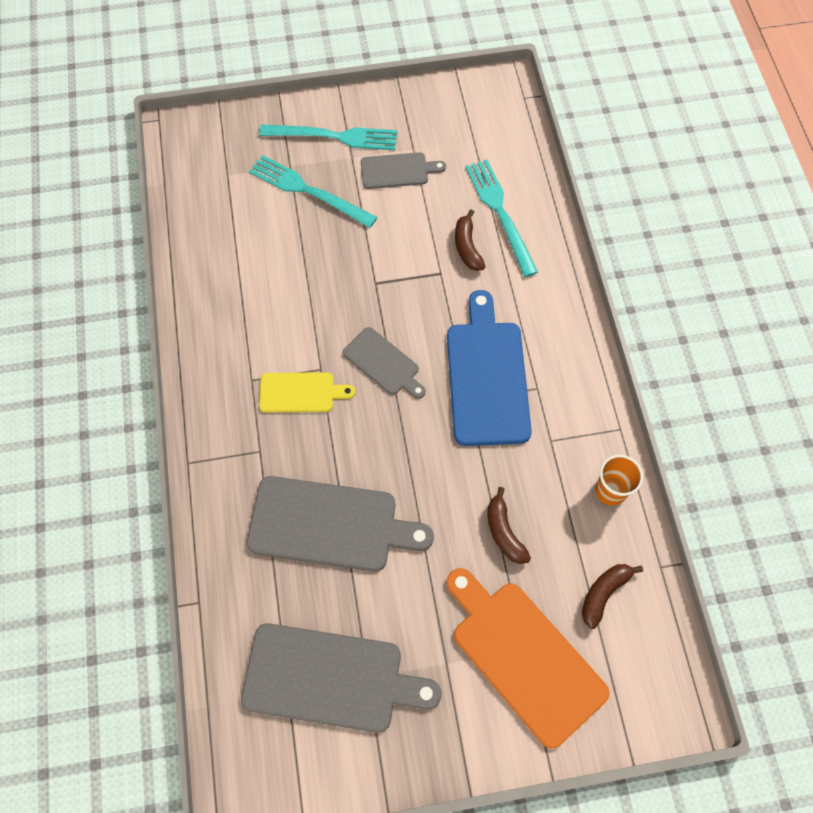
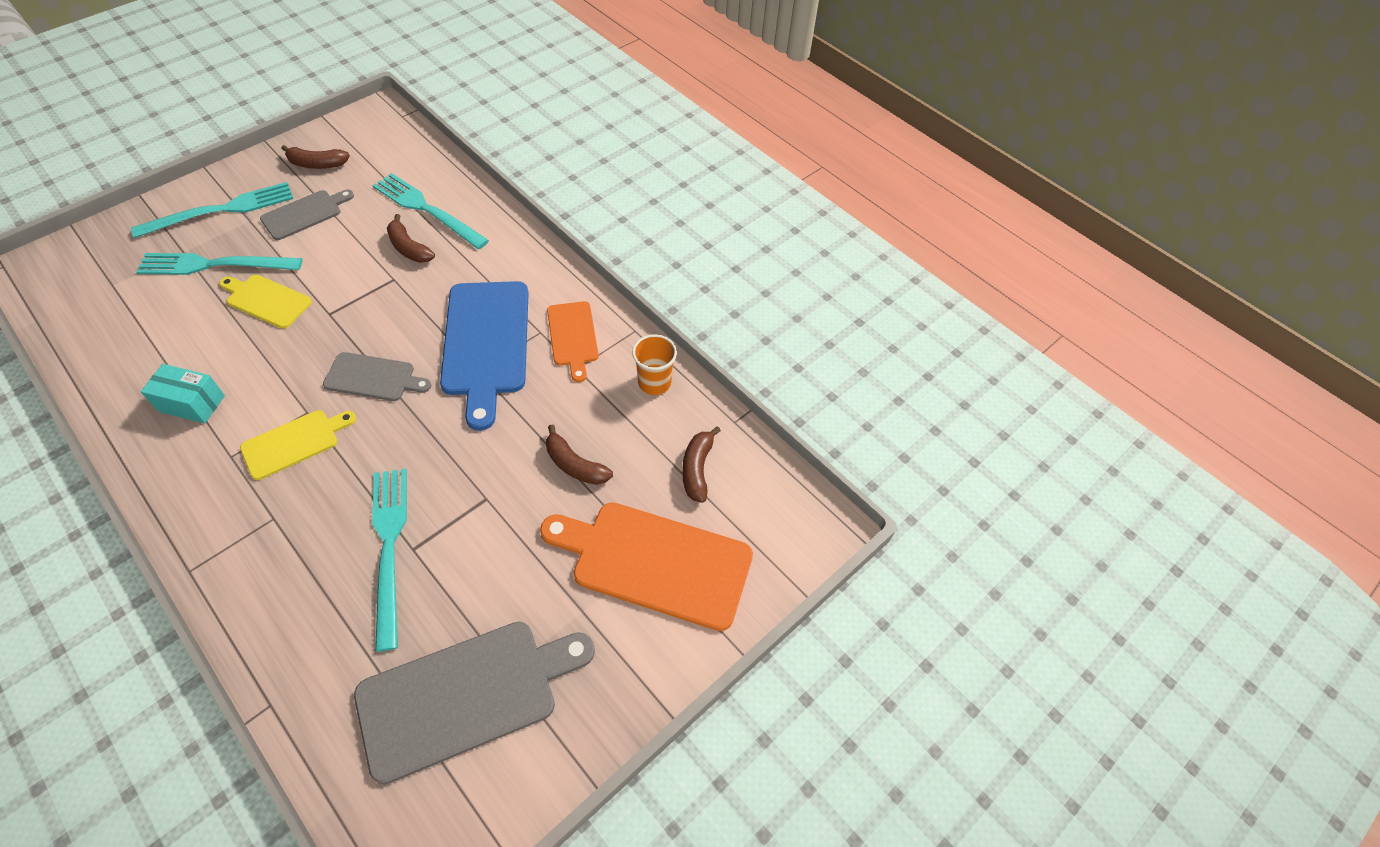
camera: 35 degrees left, 10 degrees down
(243, 317) = (192, 403): none -> turquoise box
(330, 524) = (389, 548): grey cutting board -> turquoise fork
(333, 246) = (266, 300): none -> yellow cutting board
(429, 121) = (317, 164): none -> brown banana
(487, 376) = (486, 343): blue cutting board -> blue cutting board turned 150 degrees counterclockwise
(563, 407) = (573, 337): none -> orange cutting board

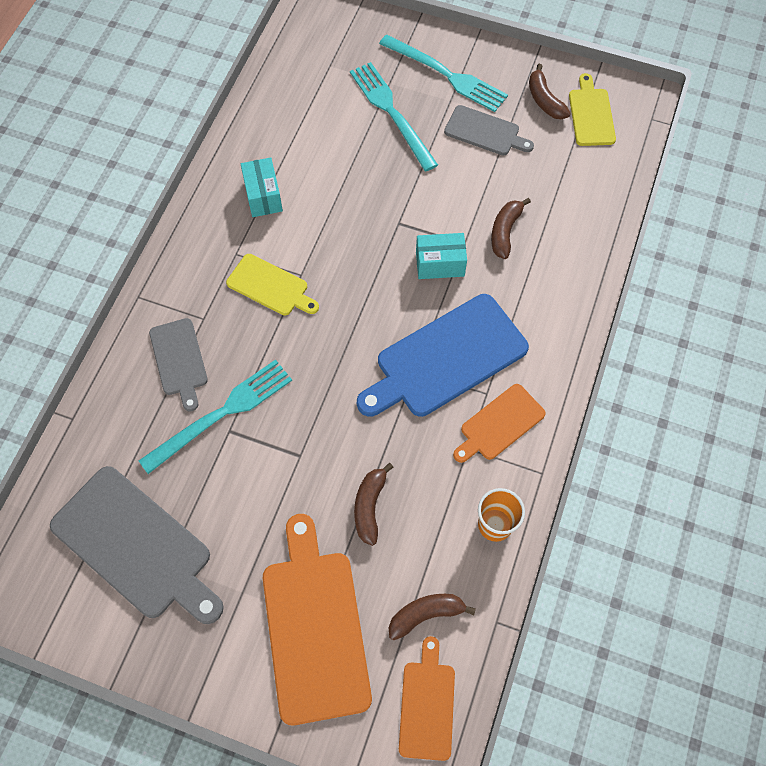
camera: 65 degrees right, 10 degrees up
(266, 300) = (382, 172): yellow cutting board -> yellow cutting board (591, 114)
(373, 378) = (359, 298): grey cutting board -> grey cutting board (179, 360)
(396, 304) = (440, 264): none -> turquoise box
(427, 210) = (557, 216): turquoise fork -> none
(773, 505) = (427, 705): none -> orange cutting board

